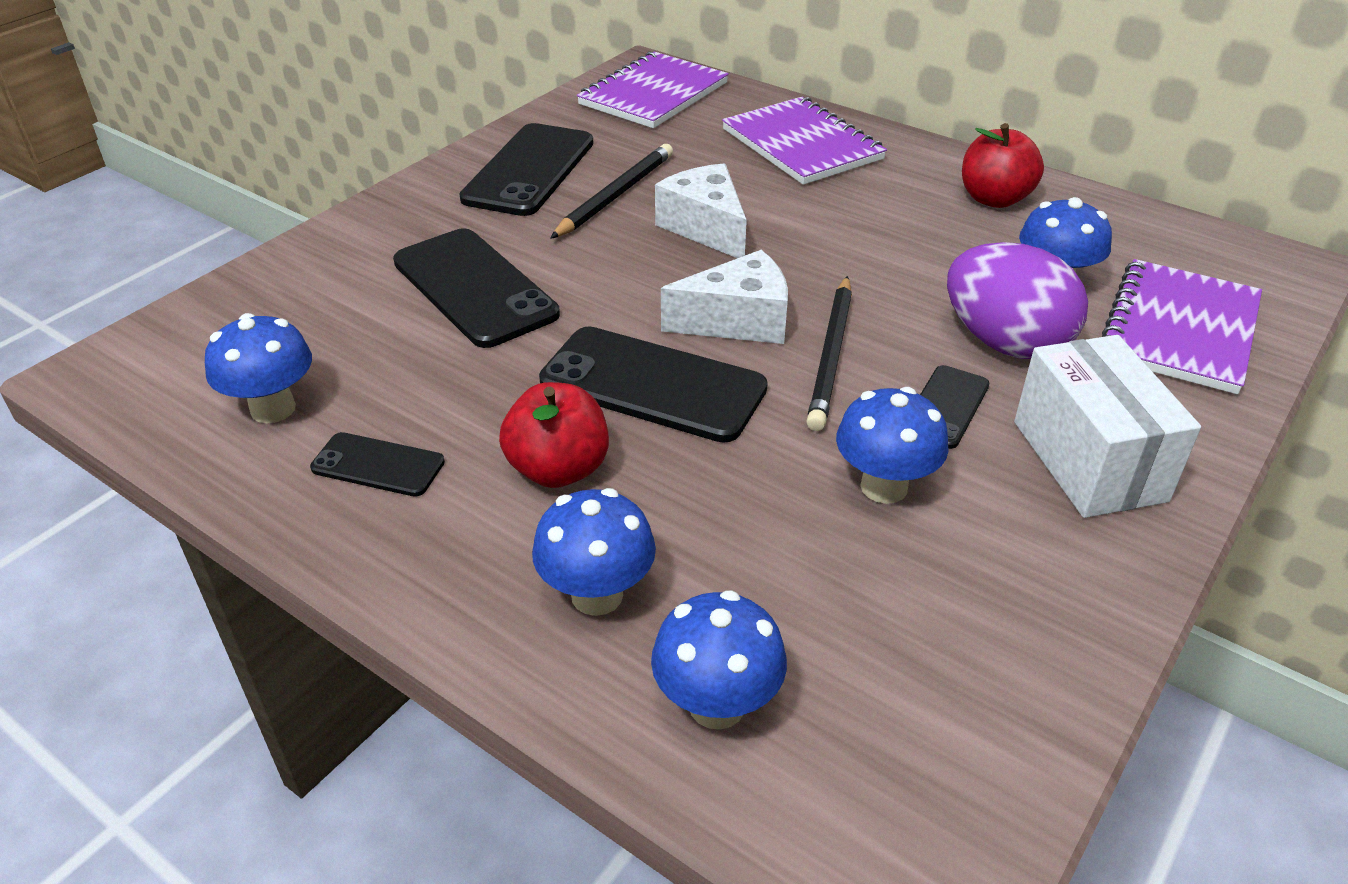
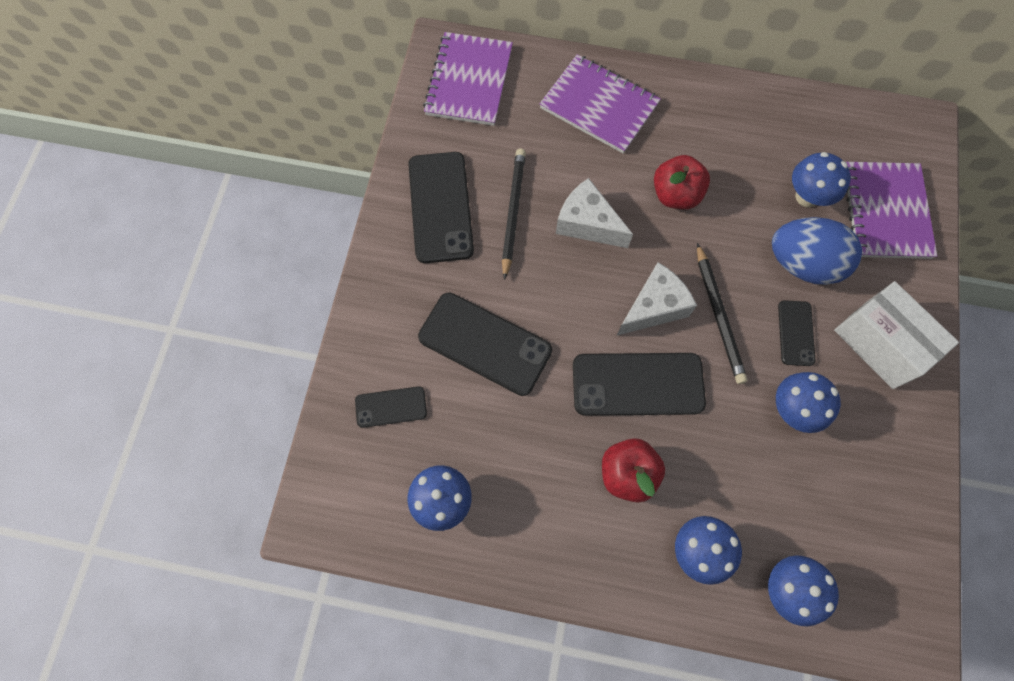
camera: 25 degrees left, 30 degrees up
(378, 465) = (532, 515): black phone -> black phone (391, 407)
(994, 199) = (741, 121): red apple -> red apple (675, 195)
(1005, 343) = (803, 264): purple egg -> blue egg

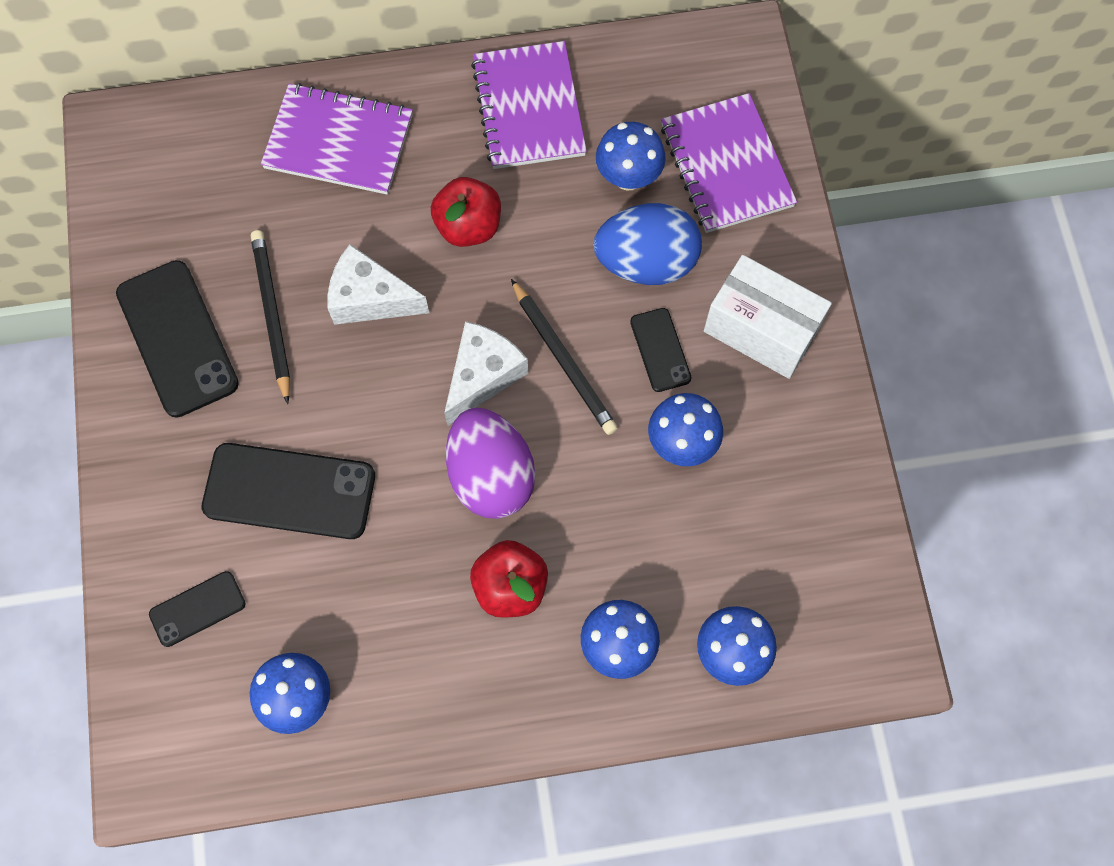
camera: 20 degrees left, 0 degrees up
(469, 81) = (160, 161): purple notebook -> purple notebook (529, 108)
(638, 384) = (491, 476): black phone -> purple egg

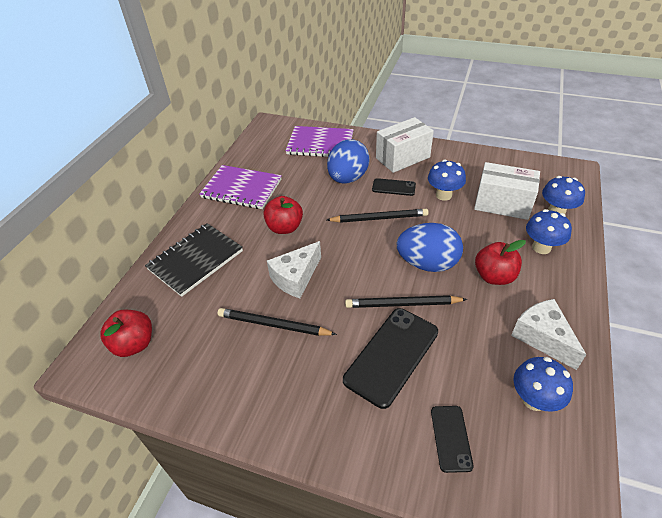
camera: 60 degrees left, 25 degrees down
(165, 163) = (134, 344): none -> red apple
(177, 338) = (254, 380): black phone -> none
(339, 142) = (195, 260): purple notebook -> black notebook
(389, 471) = (403, 304): none -> black pencil
(483, 376) = (369, 249): white cheese -> white cheese (542, 338)
(491, 476) = (427, 263): purple egg -> blue egg
(628, 177) = (302, 171): blue mushroom -> none
(707, 552) = (502, 204): none -> white box

